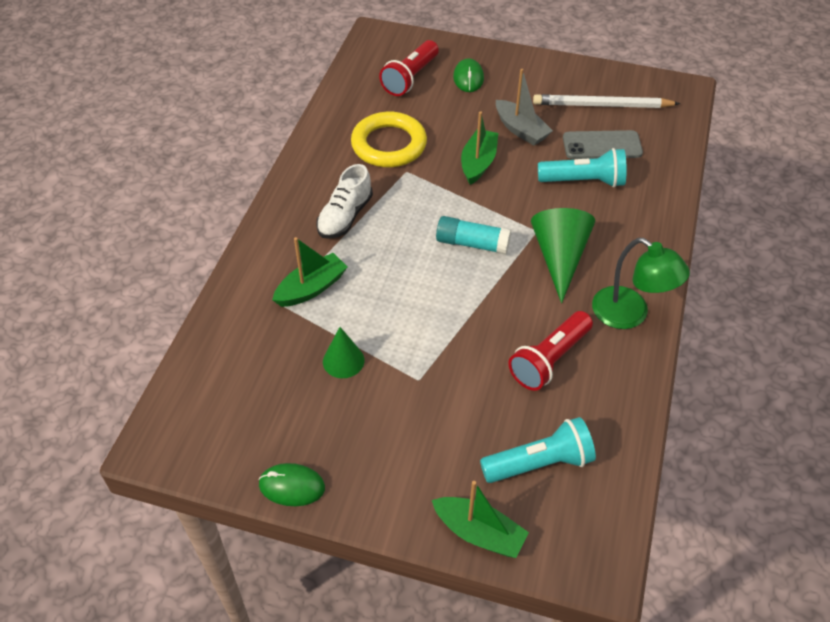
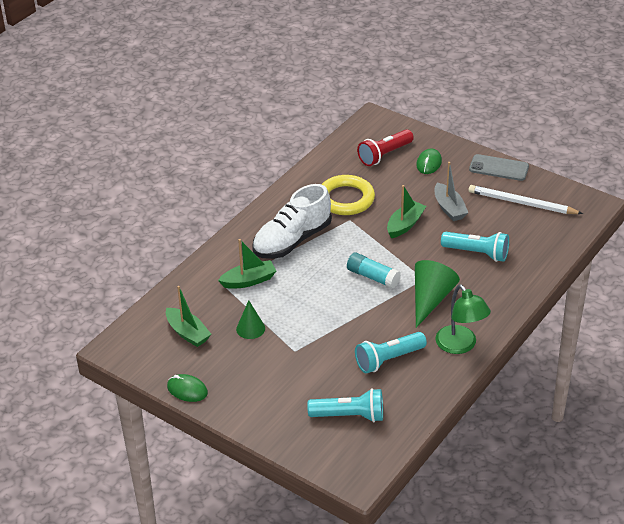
camera: 20 degrees right, 10 degrees down
(345, 217) = (292, 241): white shoe -> white shoe, size x1.59
(479, 533) = (291, 443): green boat -> green boat (187, 333)
(549, 360) = (388, 359): red flashlight -> turquoise flashlight
(602, 145) = (505, 232): grey phone -> grey phone (498, 168)

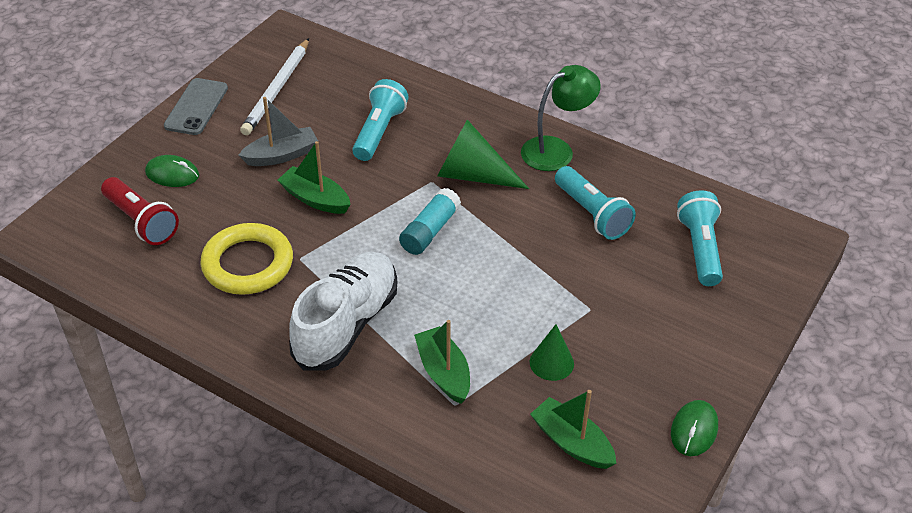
camera: 95 degrees left, 5 degrees up
(187, 333) = (572, 442): green boat -> green boat turned 90 degrees counterclockwise
(292, 241) = (347, 324): white shoe -> white shoe turned 105 degrees counterclockwise

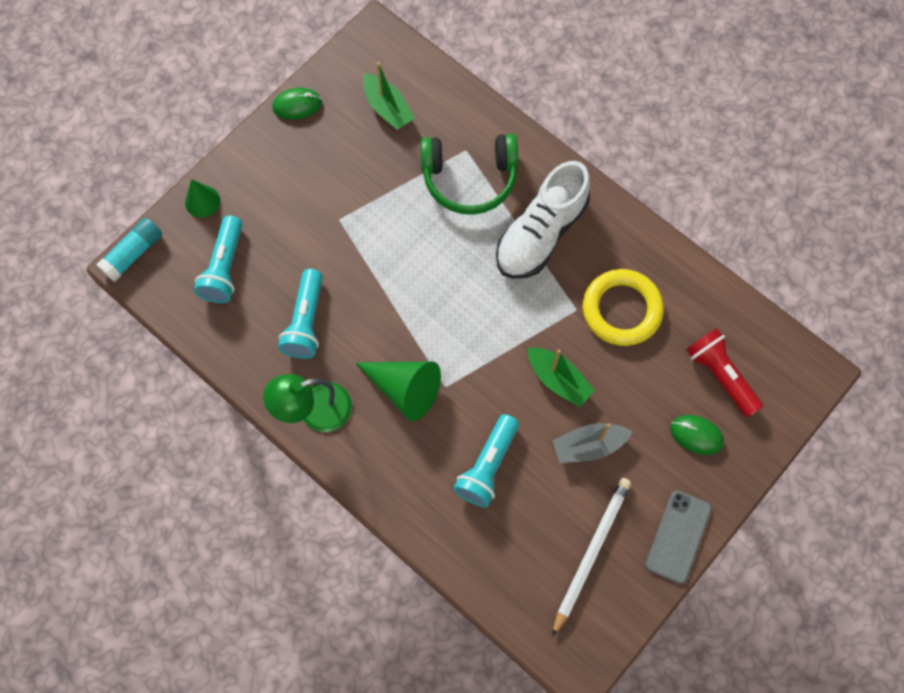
camera: 170 degrees left, 25 degrees up
(430, 231) = (457, 324): turquoise glue stick -> turquoise glue stick (133, 253)
(443, 372) = (469, 178): green boat -> green headphones
(551, 362) = (384, 175): green cone -> green cone (202, 201)
(592, 214) = (305, 322): turquoise flashlight -> turquoise flashlight turned 150 degrees counterclockwise
(694, 430) = (297, 105): green mouse -> green mouse turned 45 degrees clockwise

